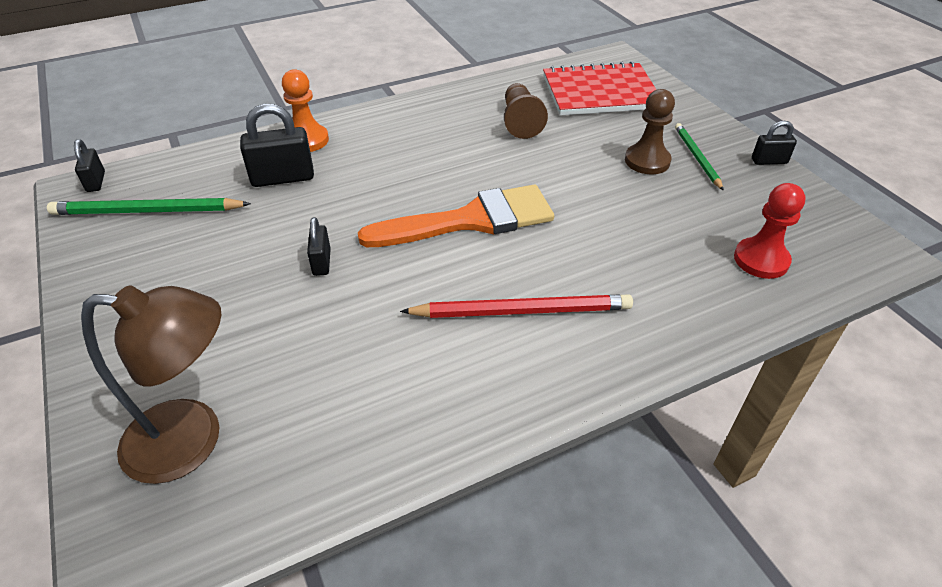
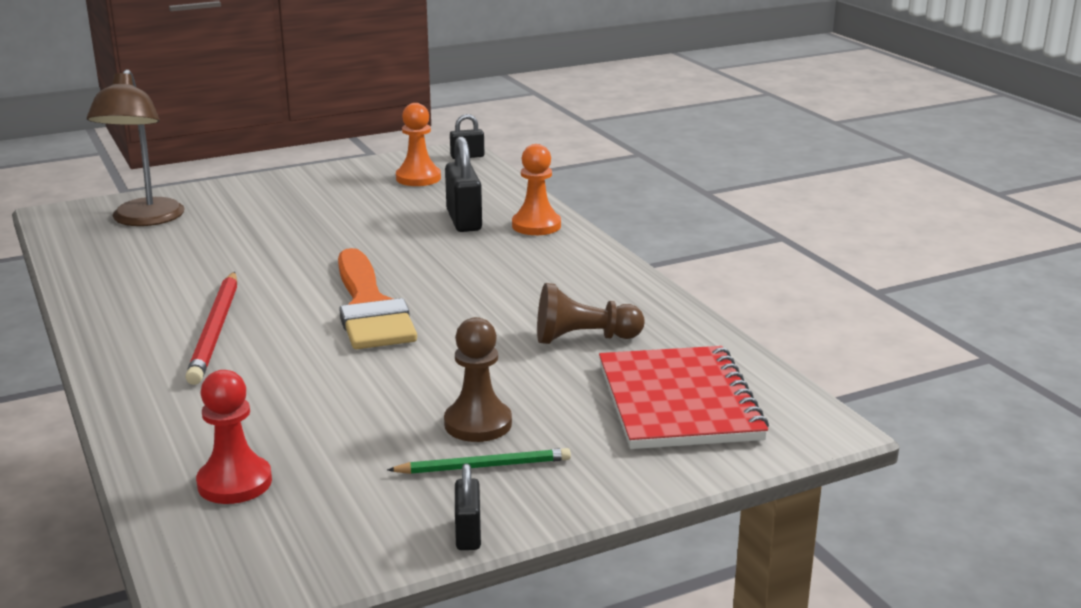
camera: 90 degrees right, 20 degrees down
(148, 211) = (418, 178): green pencil -> orange pawn
(321, 262) = (323, 245): black padlock -> none

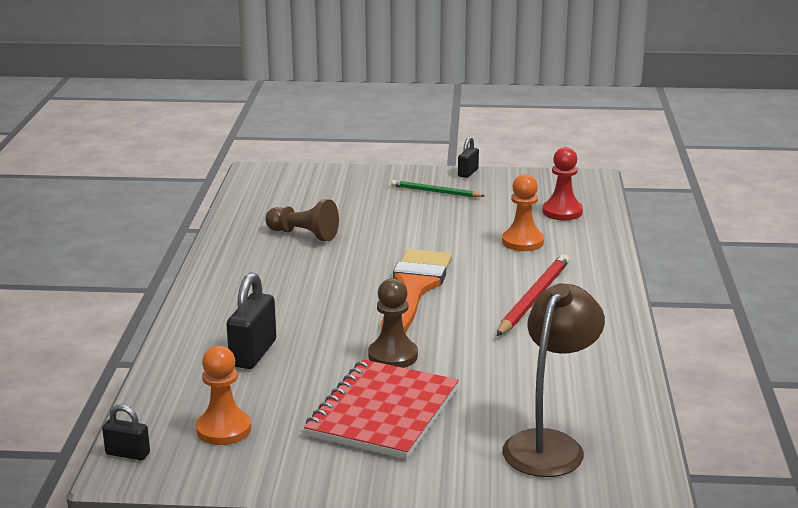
camera: 150 degrees left, 0 degrees up
(478, 424) = (418, 208): brown pawn -> brown pawn (393, 356)
(536, 225) = (203, 330): orange pawn -> orange pawn (522, 242)
(678, 402) = (304, 194): red notebook -> red notebook (383, 413)

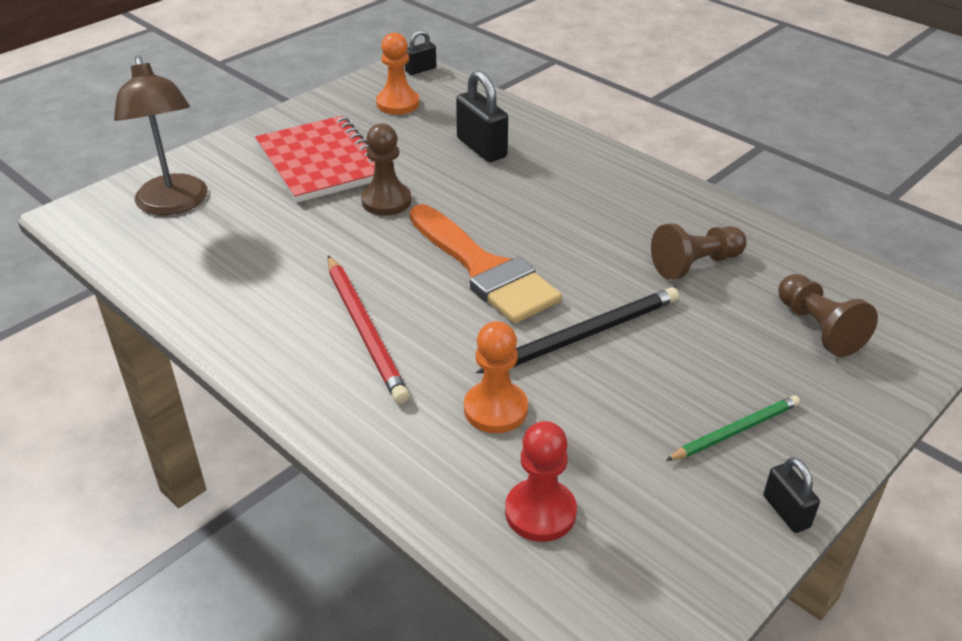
camera: 130 degrees right, 15 degrees up
(318, 194) = (818, 328): none -> brown pawn
(426, 242) = (583, 335): none -> black pencil

